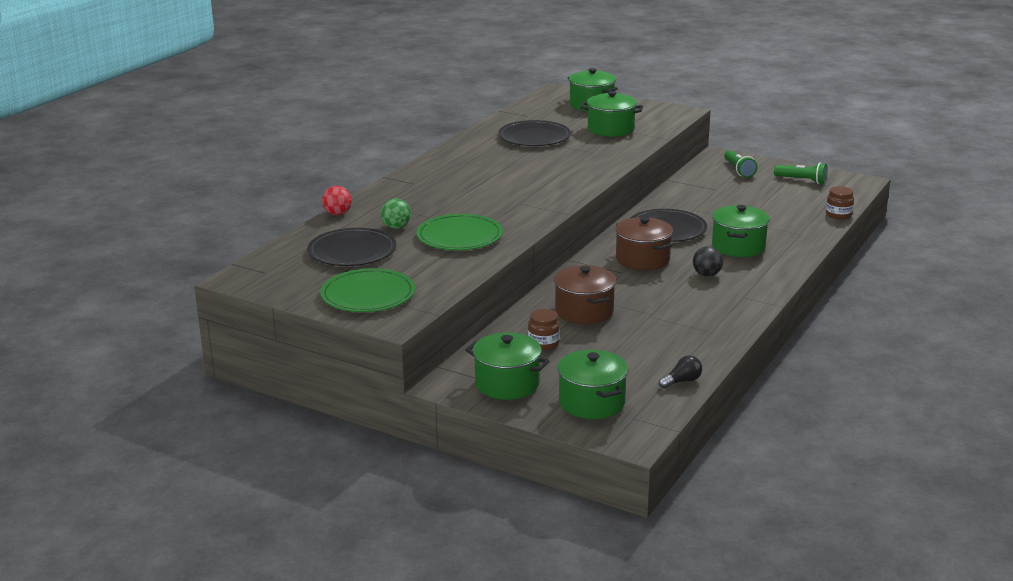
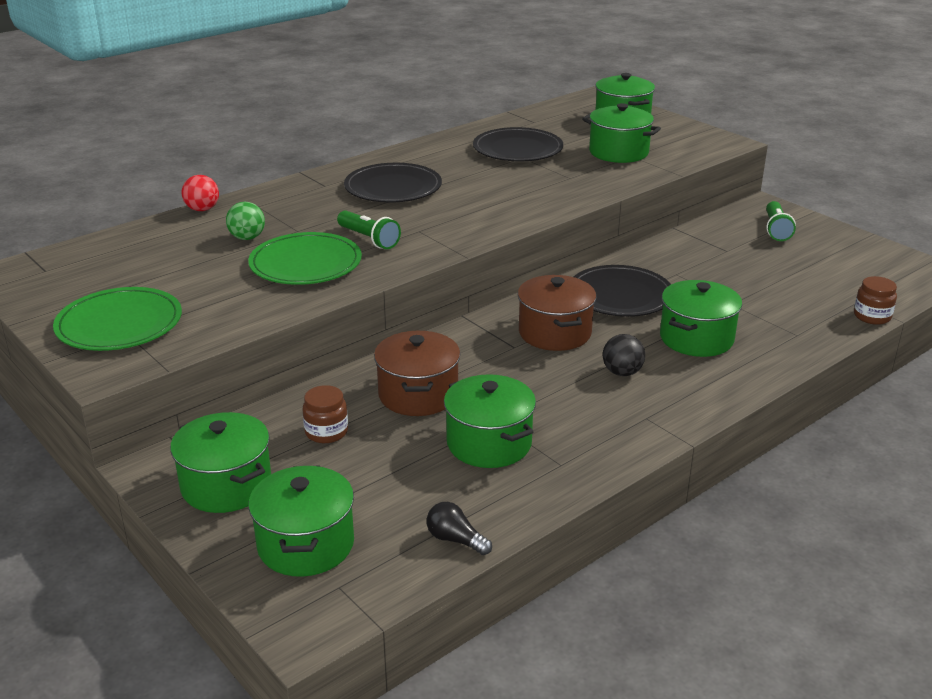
camera: 20 degrees right, 5 degrees up
(352, 251) = (166, 261): black plate -> black plate (393, 187)
(656, 329) = (489, 443): none -> green pot
(682, 381) = (455, 540): black light bulb -> black light bulb turned 135 degrees counterclockwise
(802, 180) = (853, 257): green flashlight -> green flashlight (368, 239)

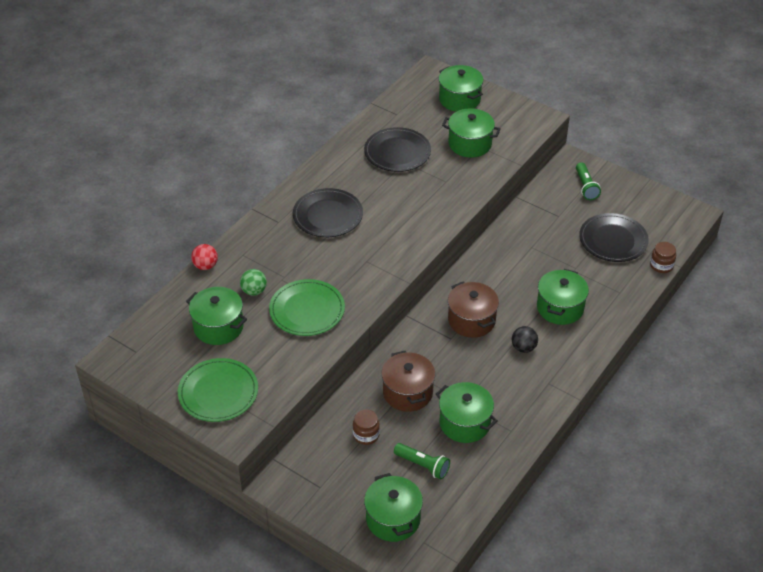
camera: 15 degrees left, 15 degrees up
(226, 485) = (327, 488): green pot -> green pot (218, 327)
(368, 239) = (337, 276): green flashlight -> green flashlight (423, 465)
(455, 540) = (472, 497): black light bulb -> none
(620, 295) = (502, 276): black plate -> black plate (613, 240)

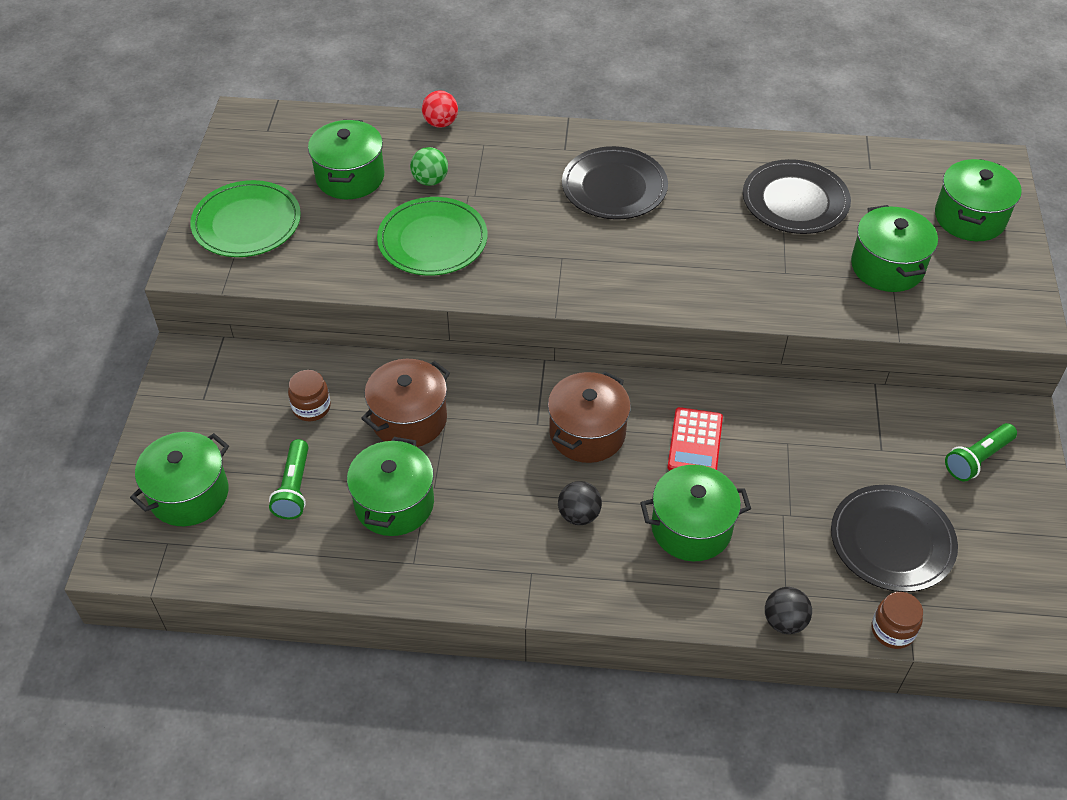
camera: 60 degrees right, 5 degrees up
(507, 281) = (695, 442): none -> red calculator
(634, 300) = (784, 621): none -> black ball

